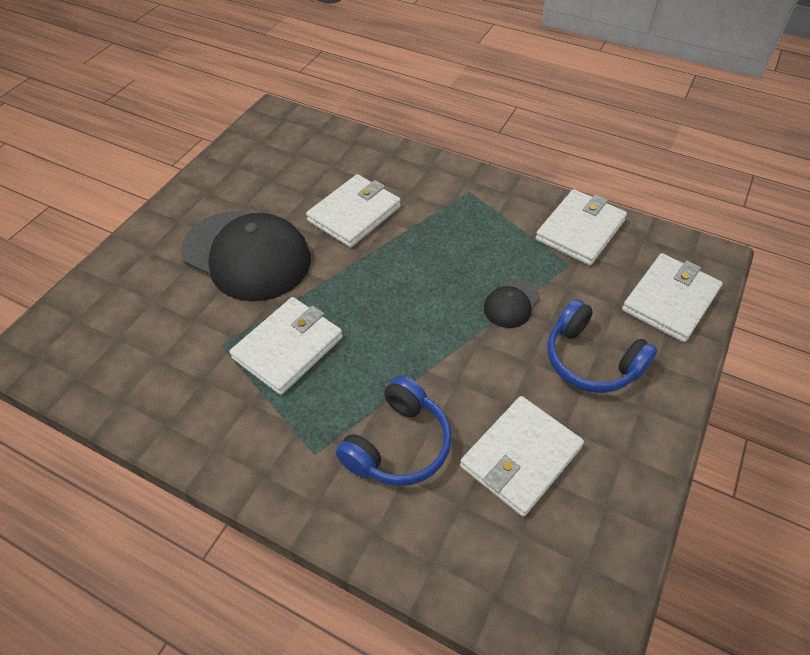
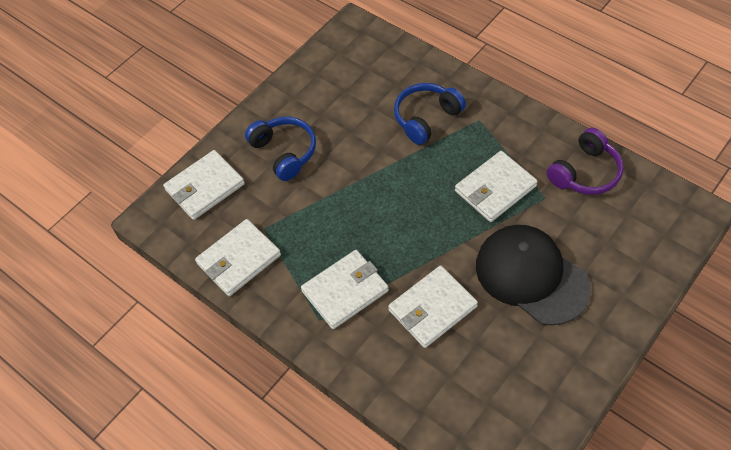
camera: 165 degrees left, 5 degrees up
(160, 387) = (585, 172): none -> purple headphones
(511, 304) = (322, 200): black cap -> none
(520, 457) = (354, 103): white wallet -> white wallet (345, 291)

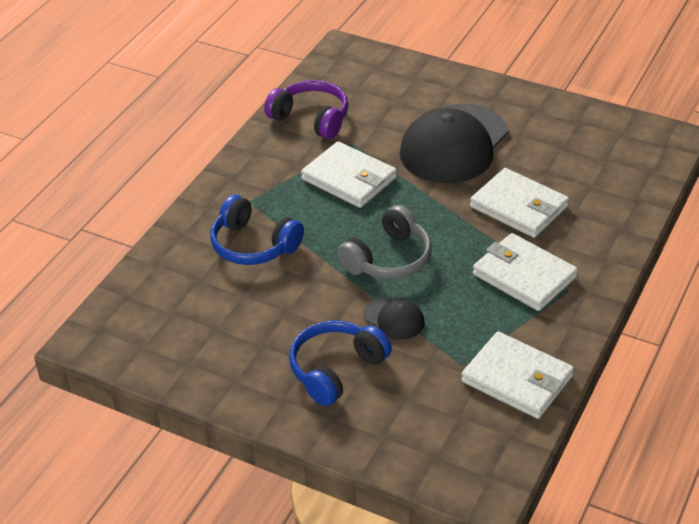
camera: 105 degrees left, 15 degrees down
(204, 187) = (416, 443): white wallet -> none
(323, 193) = (394, 318): none -> black cap
(389, 201) = (388, 259): none -> grey headphones

